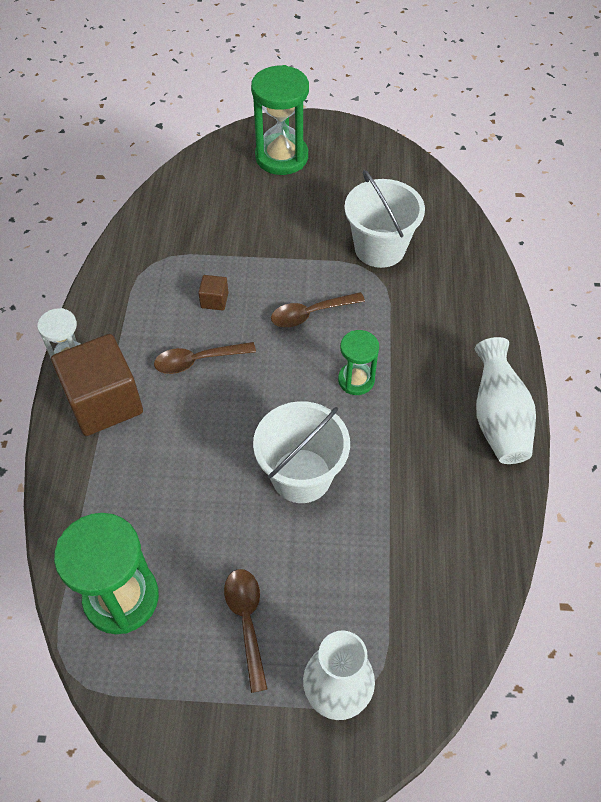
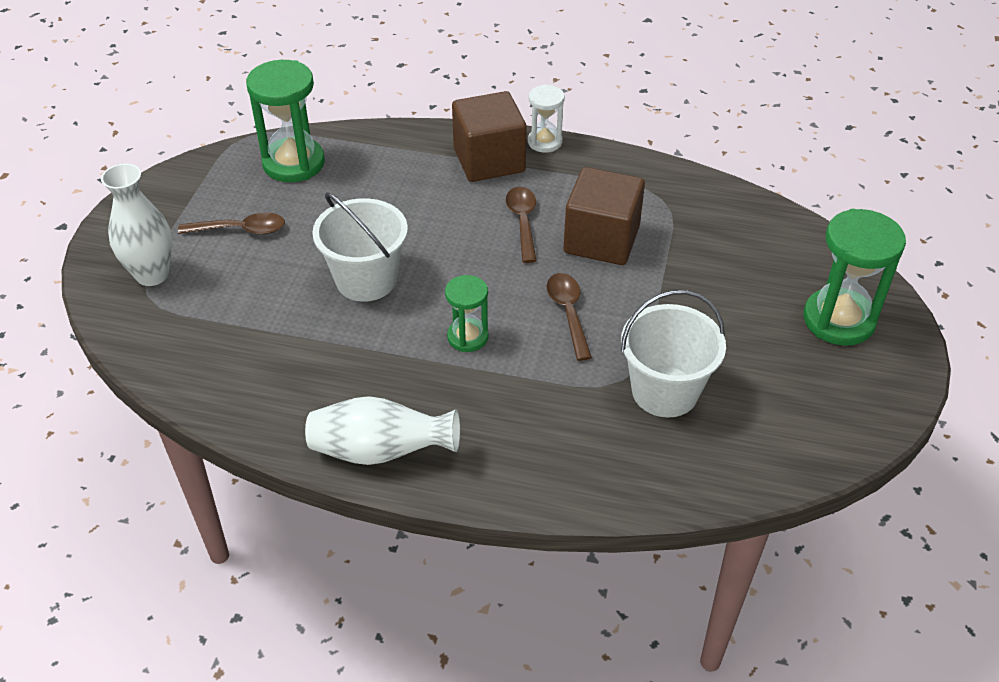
camera: 100 degrees right, 10 degrees down
(214, 300) = (601, 240): brown cube -> brown cube, size x2.38

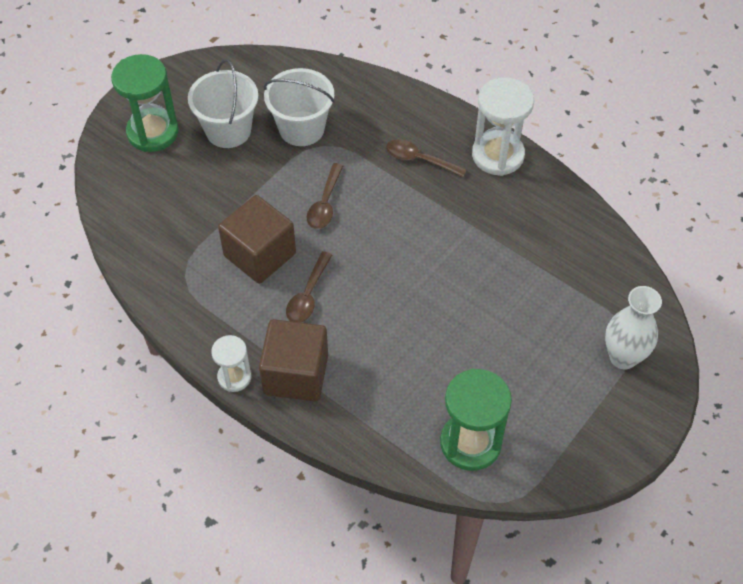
camera: 155 degrees left, 10 degrees up
(241, 230) = (540, 378): brown spoon -> brown spoon (419, 159)
(366, 280) = (456, 287): white bucket -> white bucket (228, 130)
(380, 451) = (498, 155): white vase -> white hourglass
(467, 337) = (404, 211): green hourglass -> none

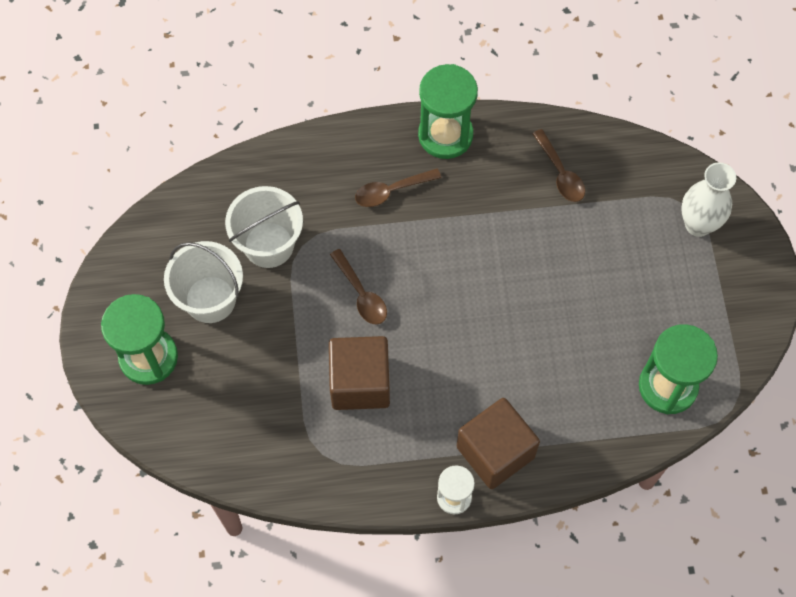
camera: 45 degrees left, 10 degrees up
(308, 295) = (434, 382): brown spoon -> brown spoon (560, 173)
(498, 155) = (445, 135): white hourglass -> green hourglass

